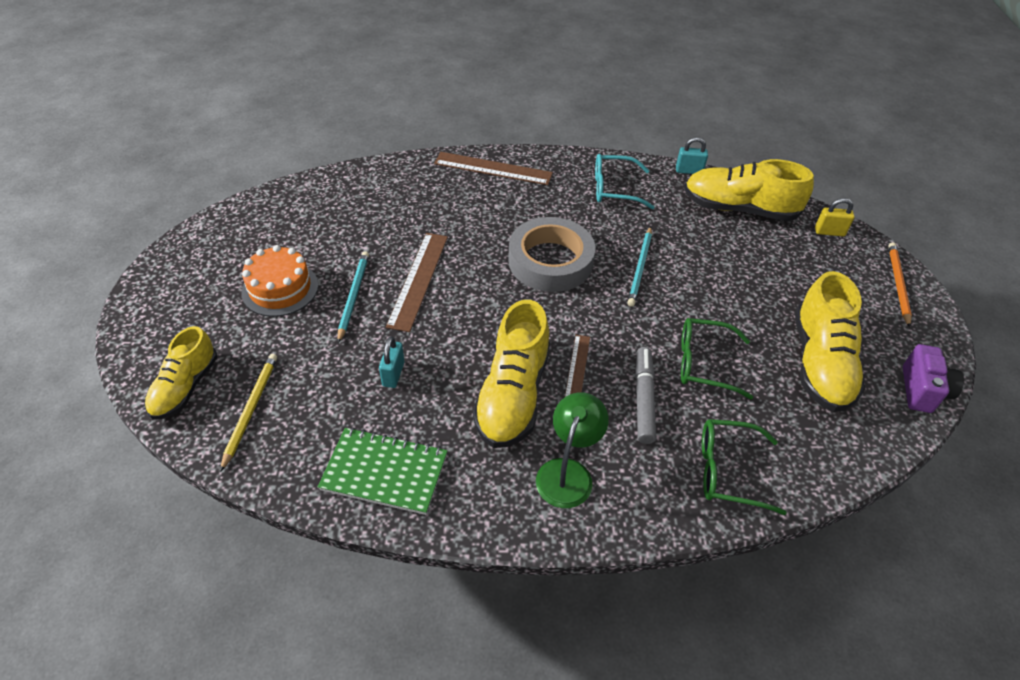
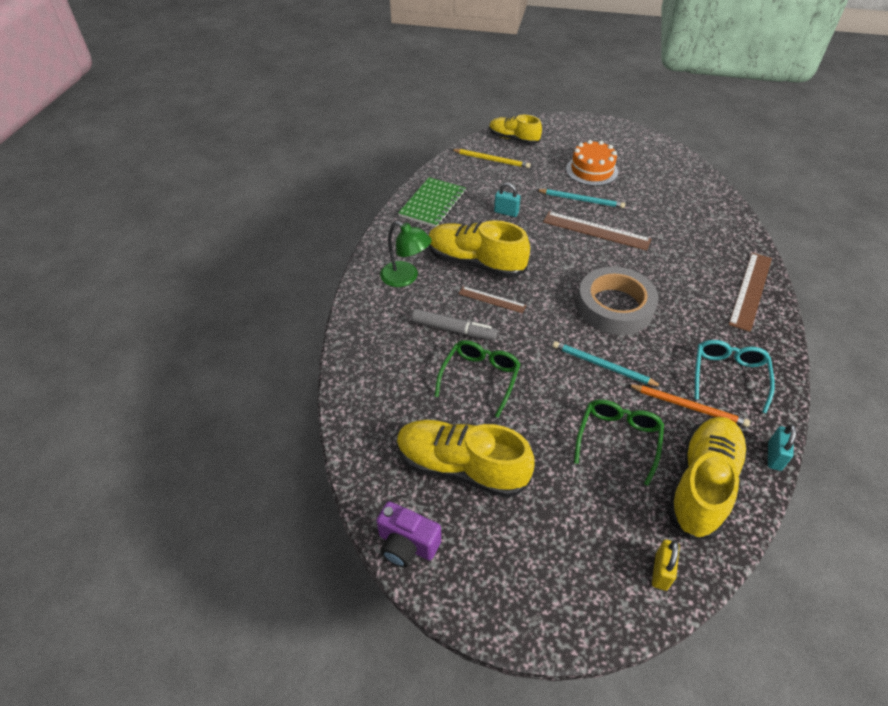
camera: 105 degrees right, 0 degrees up
(728, 471) = (376, 360): green glasses -> green glasses (618, 439)
(898, 284) = (561, 608): orange pencil -> orange pencil (688, 406)

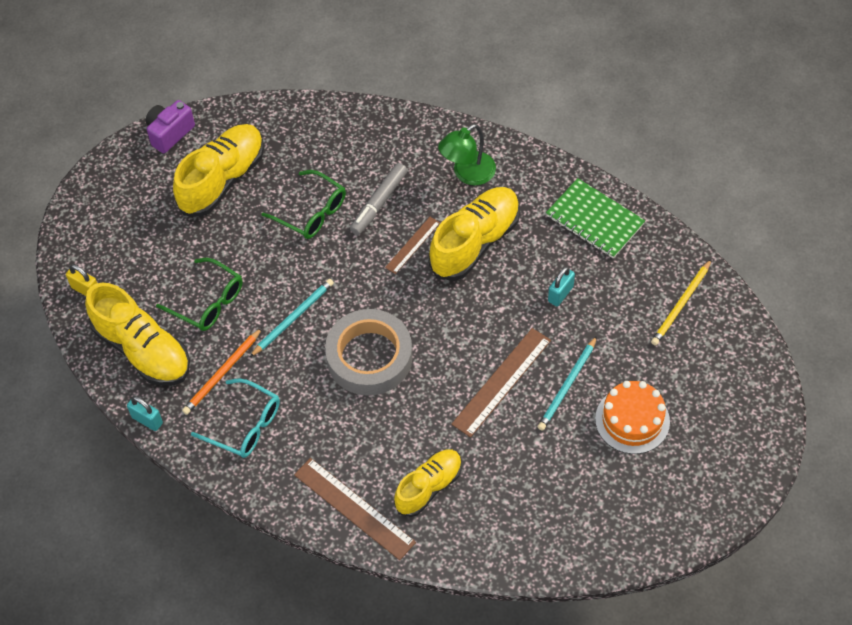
camera: 105 degrees right, 10 degrees up
(513, 139) = (730, 344): yellow shoe -> yellow shoe (429, 487)

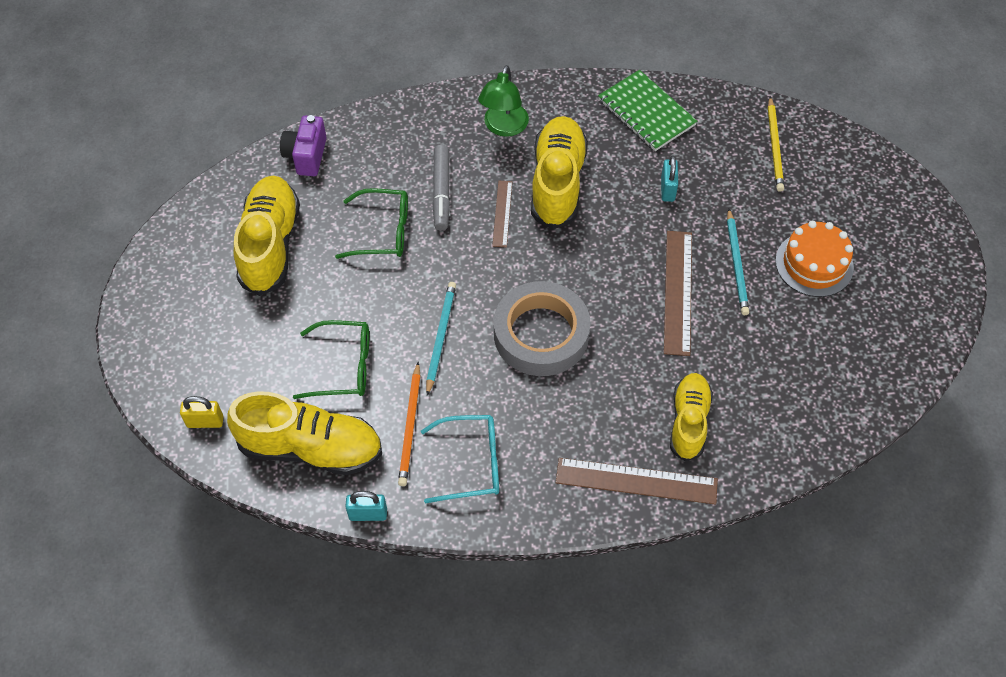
camera: 35 degrees left, 0 degrees up
(170, 133) = (182, 228): purple camera -> purple camera (306, 156)
(595, 220) = (646, 112): green notebook -> green notebook turned 45 degrees clockwise

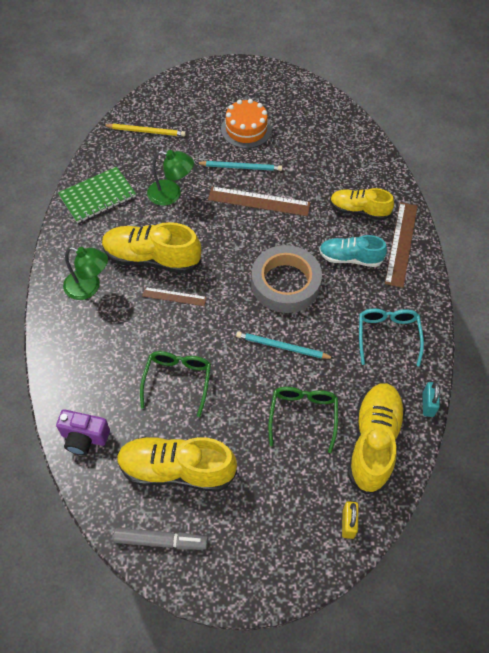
camera: 85 degrees left, 0 degrees up
(410, 426) = (357, 372): orange pencil -> none
(441, 192) = (145, 336): grey marker -> grey marker (161, 541)
(597, 412) = (350, 258): none -> turquoise shoe
(667, 189) = (171, 194): turquoise padlock -> green lamp

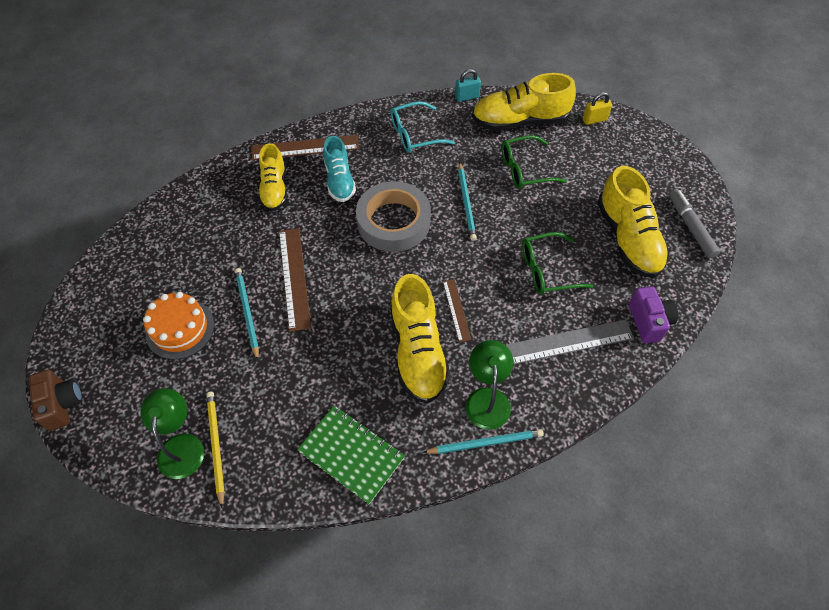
camera: 110 degrees left, 0 degrees up
(57, 273) = (485, 443): none -> turquoise pencil
(101, 365) = (569, 342): none -> grey ruler
(171, 194) = (316, 370): green lamp -> green lamp (181, 446)
(218, 67) = (62, 404): none -> brown camera

